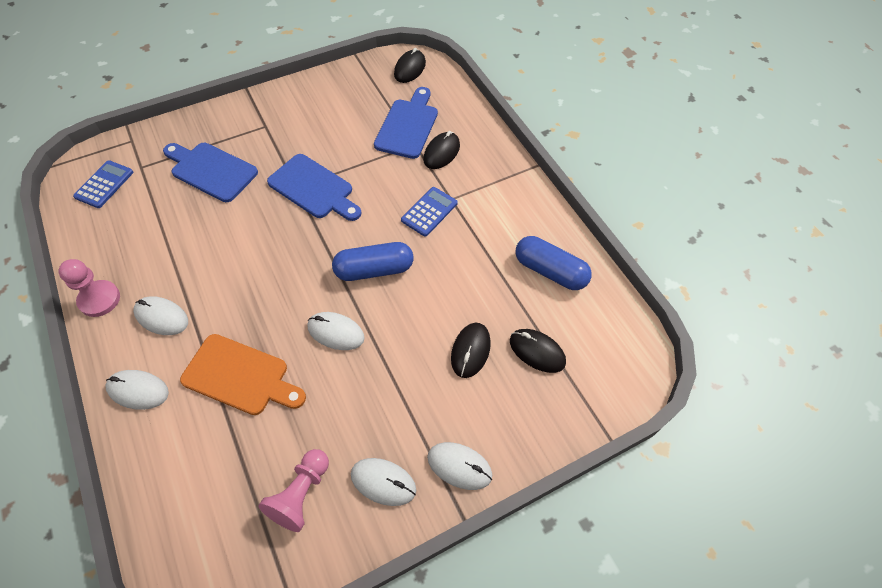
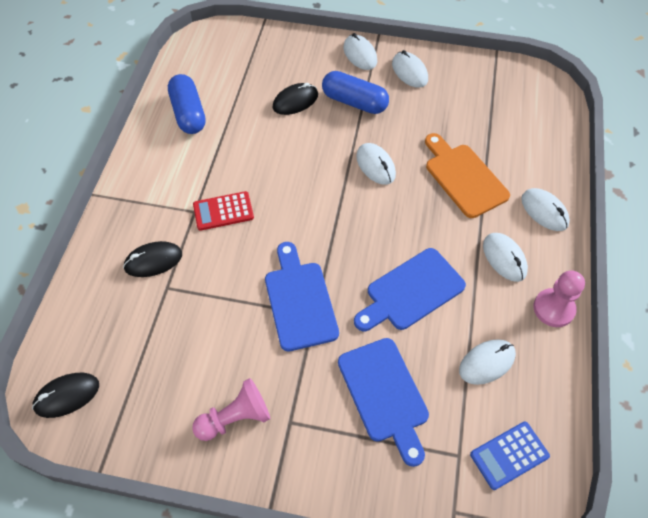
camera: 140 degrees left, 0 degrees up
(143, 228) = (487, 363): none -> white mouse
(301, 494) = (462, 93): pink pawn -> pink pawn (235, 418)
(374, 270) = (310, 192): blue capsule -> blue capsule (354, 102)
(408, 126) = (150, 314): blue cutting board -> blue cutting board (411, 291)
(429, 212) = (223, 211): blue calculator -> red calculator
(537, 351) = (255, 77): black mouse -> none

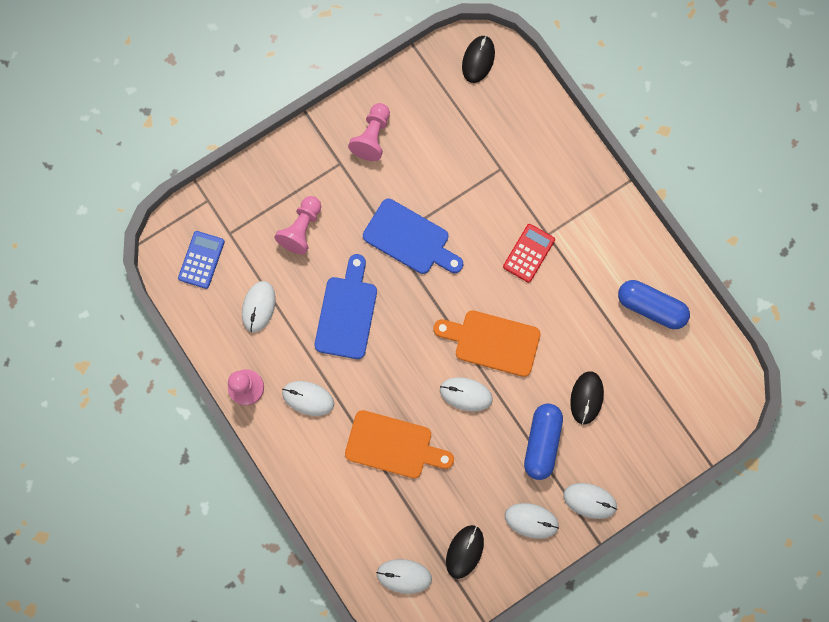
camera: 135 degrees right, 20 degrees up
(153, 261) = (530, 177): black mouse -> black mouse (464, 551)
(319, 180) = (492, 342): none -> orange cutting board
(354, 102) = (541, 442): blue capsule -> blue capsule turned 60 degrees counterclockwise
(384, 394) = (302, 229): blue cutting board -> pink pawn
(544, 211) = (311, 468): white mouse -> white mouse (404, 576)

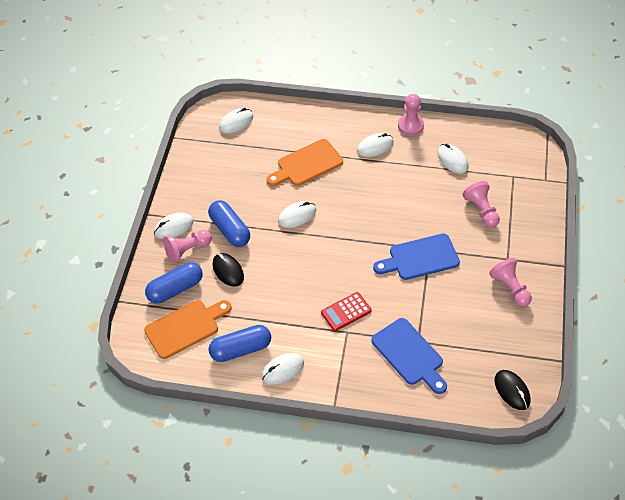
camera: 135 degrees right, 25 degrees down
(201, 260) = (508, 154): blue calculator -> none
(347, 313) = (406, 196): blue cutting board -> blue cutting board (409, 354)
(464, 551) = (217, 154): black mouse -> none
(492, 342) = (312, 251): orange cutting board -> orange cutting board (185, 327)
(528, 253) = (346, 312): red calculator -> red calculator turned 75 degrees clockwise
(531, 520) = (196, 193): white mouse -> white mouse (283, 370)
(601, 459) = (187, 250): none -> pink pawn
(650, 426) = (175, 289): none -> blue capsule

